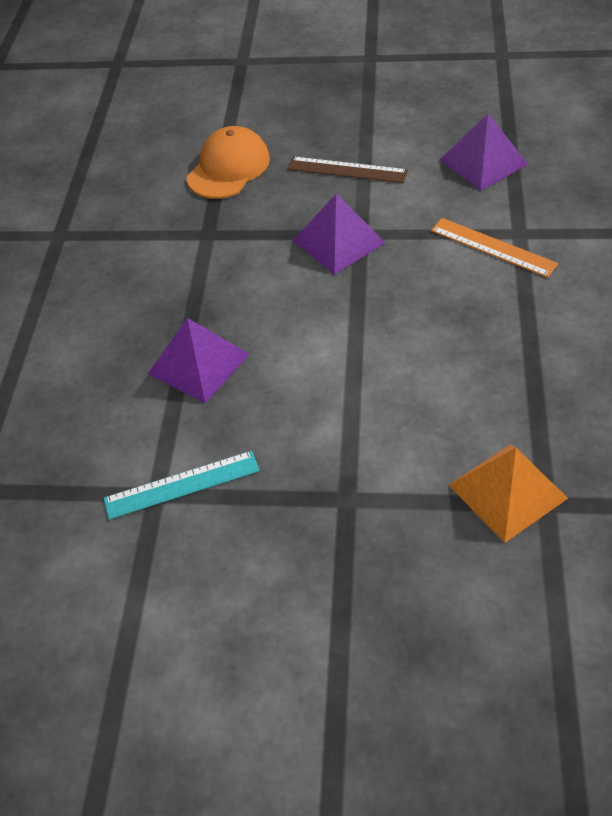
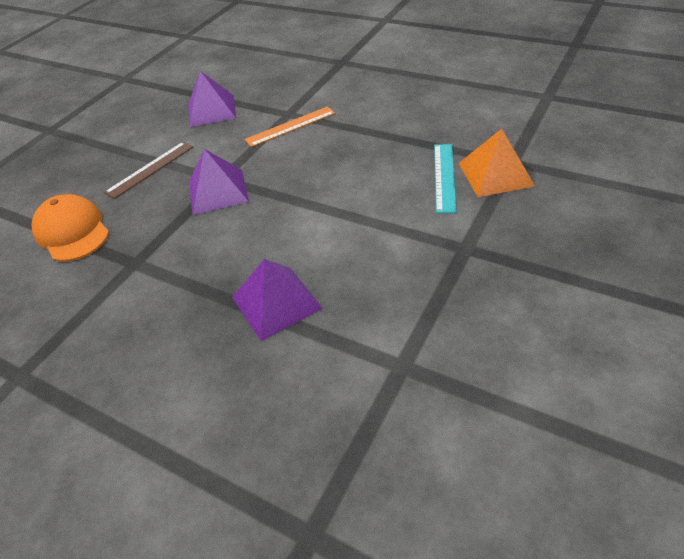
camera: 65 degrees left, 5 degrees down
(182, 485) = (401, 344): turquoise ruler -> turquoise ruler (444, 177)

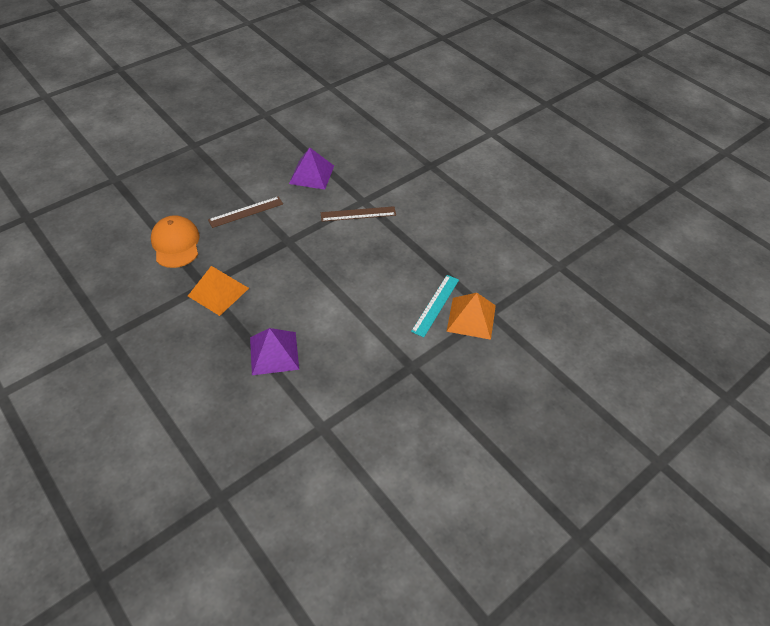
camera: 15 degrees right, 5 degrees up
(158, 262) = (218, 292): none -> orange pyramid
(218, 191) = (281, 251): purple pyramid -> none
(290, 126) = (358, 214): orange ruler -> brown ruler

